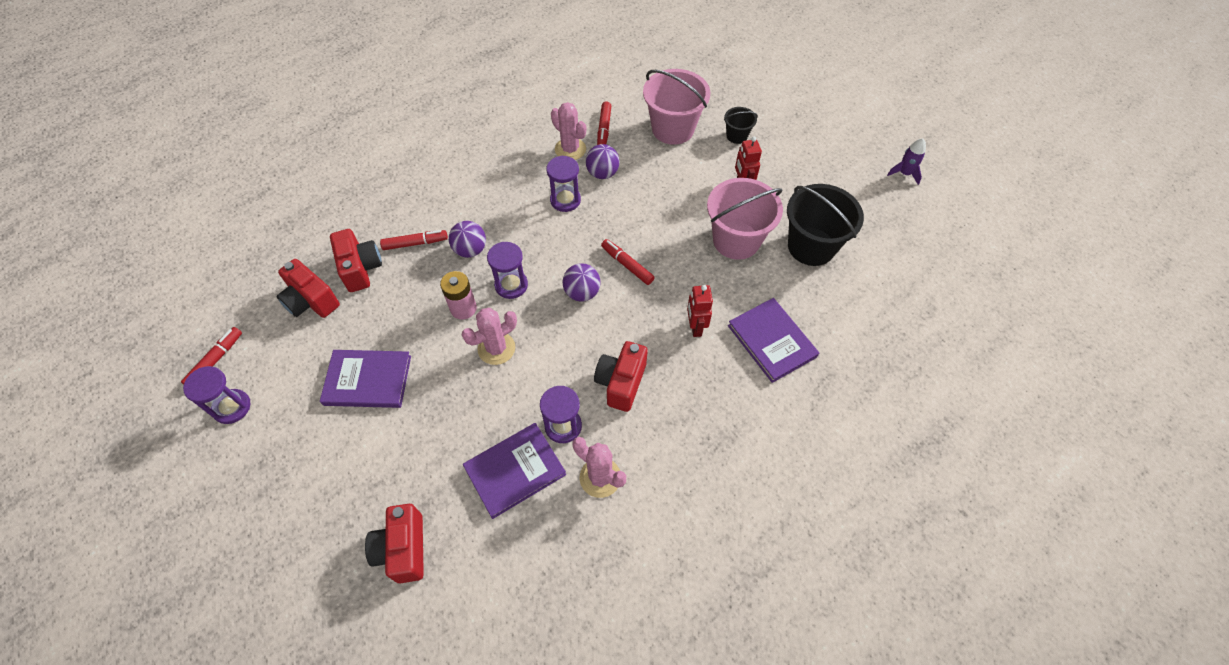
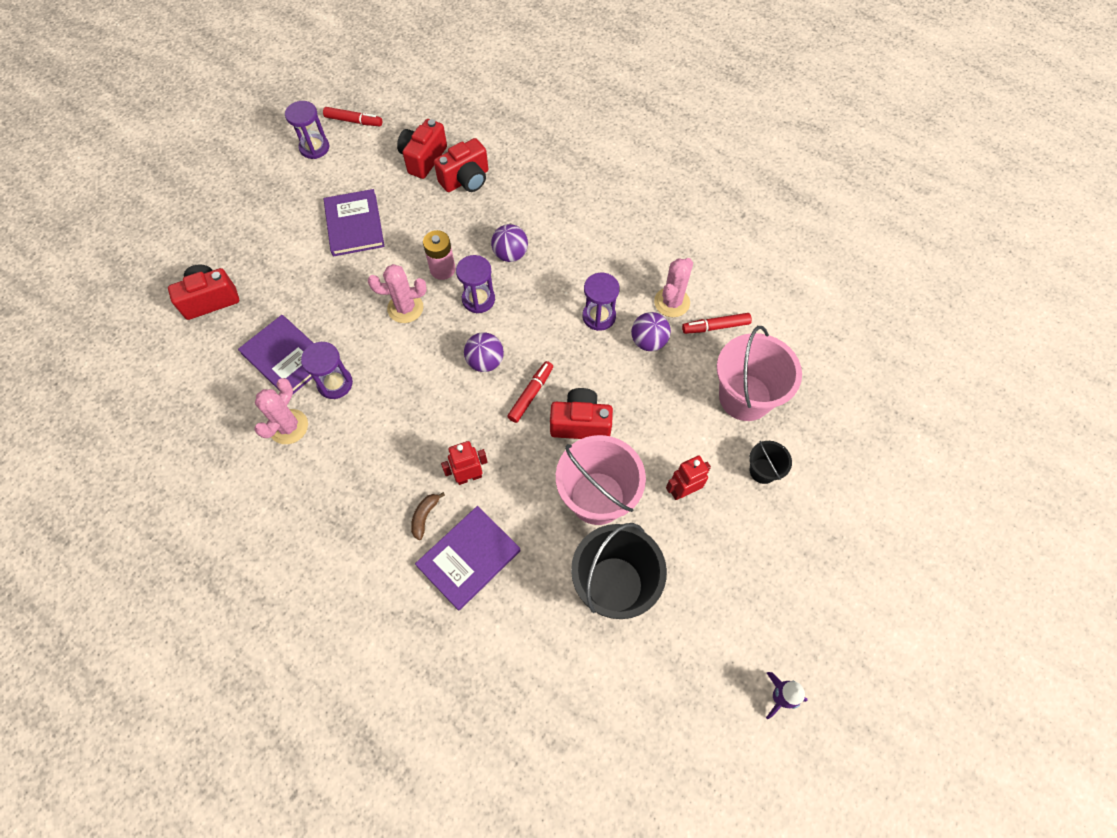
camera: 75 degrees right, 5 degrees up
(415, 243) = (505, 209): red marker -> none
(496, 348) = (405, 308): pink cactus -> pink cactus turned 45 degrees counterclockwise
(621, 383) = (389, 421): red camera -> red camera (580, 423)
(726, 368) = (425, 516): none -> brown banana

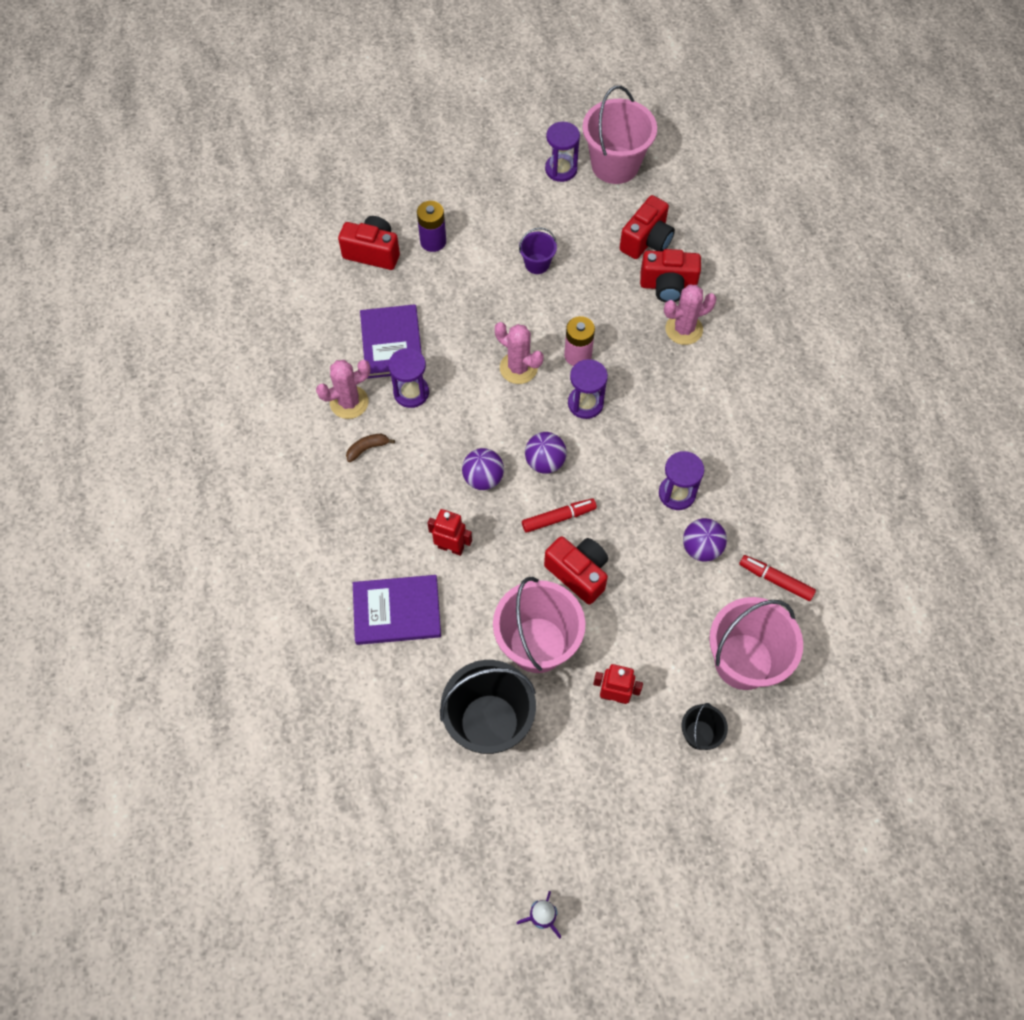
camera: 40 degrees right, 0 degrees up
(255, 260) = (433, 241): none -> purple battery
(354, 121) = (615, 165): red marker -> pink bucket
(354, 225) = (537, 264): purple book -> purple bucket
(423, 159) = (646, 241): red camera -> red camera turned 150 degrees clockwise
(425, 516) = (392, 552): brown banana -> brown banana (367, 448)
(510, 254) = (648, 382): purple ball -> purple ball (483, 478)
(672, 302) = (755, 529): pink cactus -> pink cactus (684, 329)

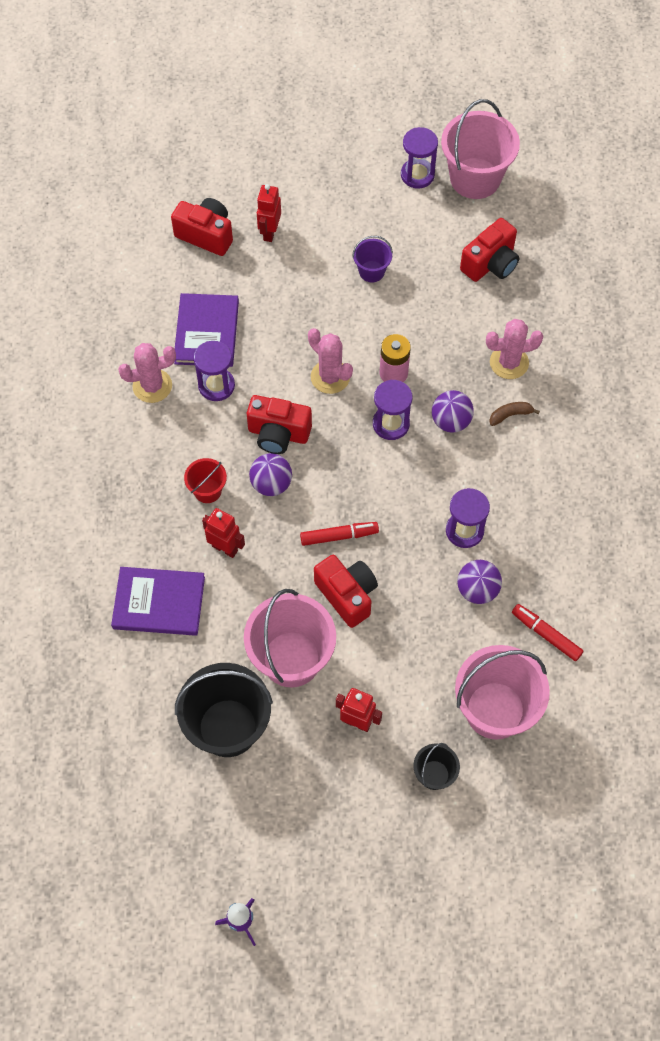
camera: 10 degrees right, 0 degrees up
(367, 448) = (161, 436): brown banana -> brown banana (510, 415)
(423, 494) = (207, 490): none -> red bucket
(433, 241) = (269, 232): purple battery -> red robot
(545, 462) = (337, 477): purple ball -> purple ball (451, 421)
(668, 286) = (502, 315): red camera -> red camera (278, 434)

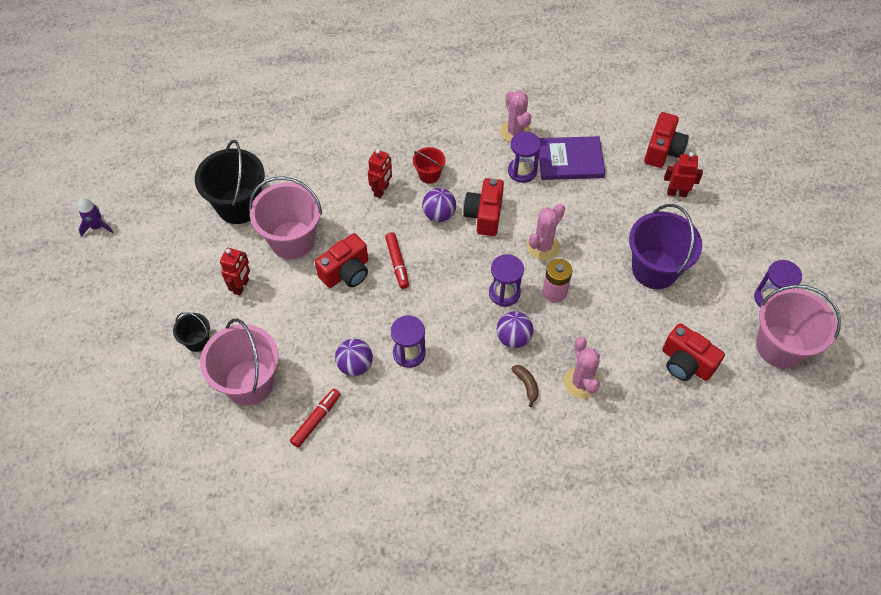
camera: 85 degrees right, 5 degrees down
(159, 603) = (335, 155): purple book -> none
(371, 271) = (655, 269): purple bucket -> purple bucket, size x2.02

